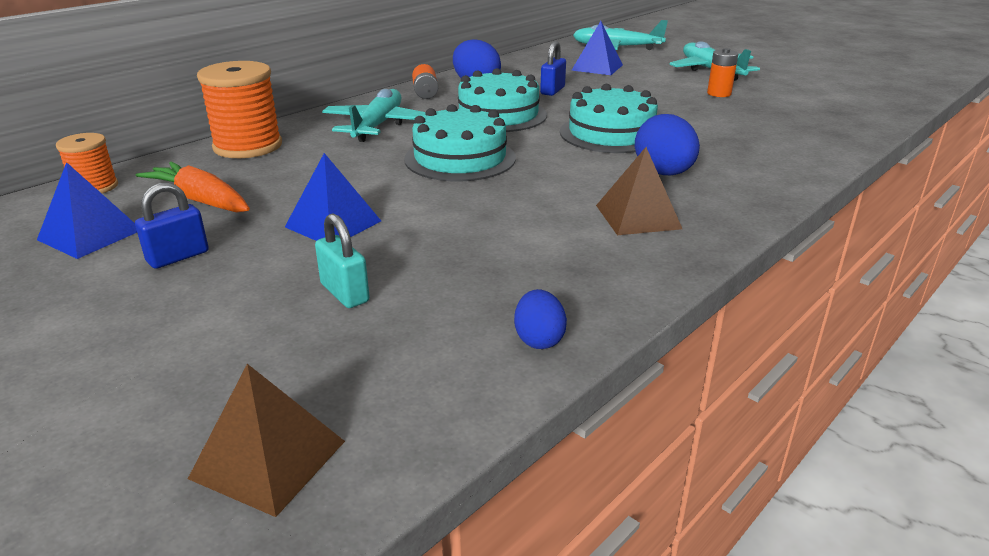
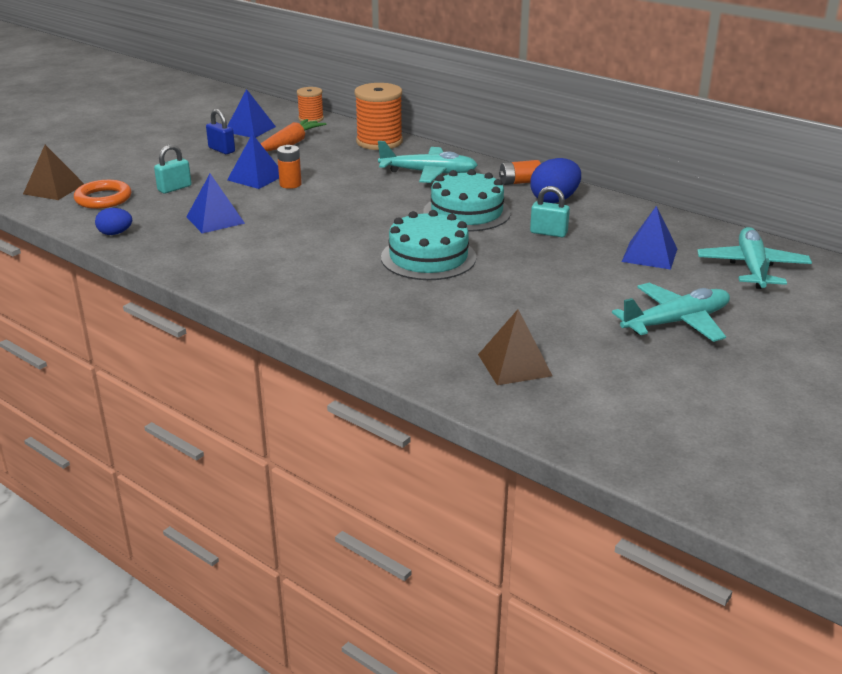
camera: 85 degrees right, 0 degrees up
(363, 372) = (103, 198): none -> orange ring
(460, 158) = (363, 203): turquoise cake -> none
(494, 250) = (215, 220): none -> blue pyramid
(552, 91) = (548, 233): blue padlock -> turquoise padlock
(638, 217) = (256, 262): brown pyramid -> brown pyramid (514, 365)
(663, 173) = (336, 275): blue egg -> none
(719, 93) = (576, 319): orange battery -> orange battery (290, 184)

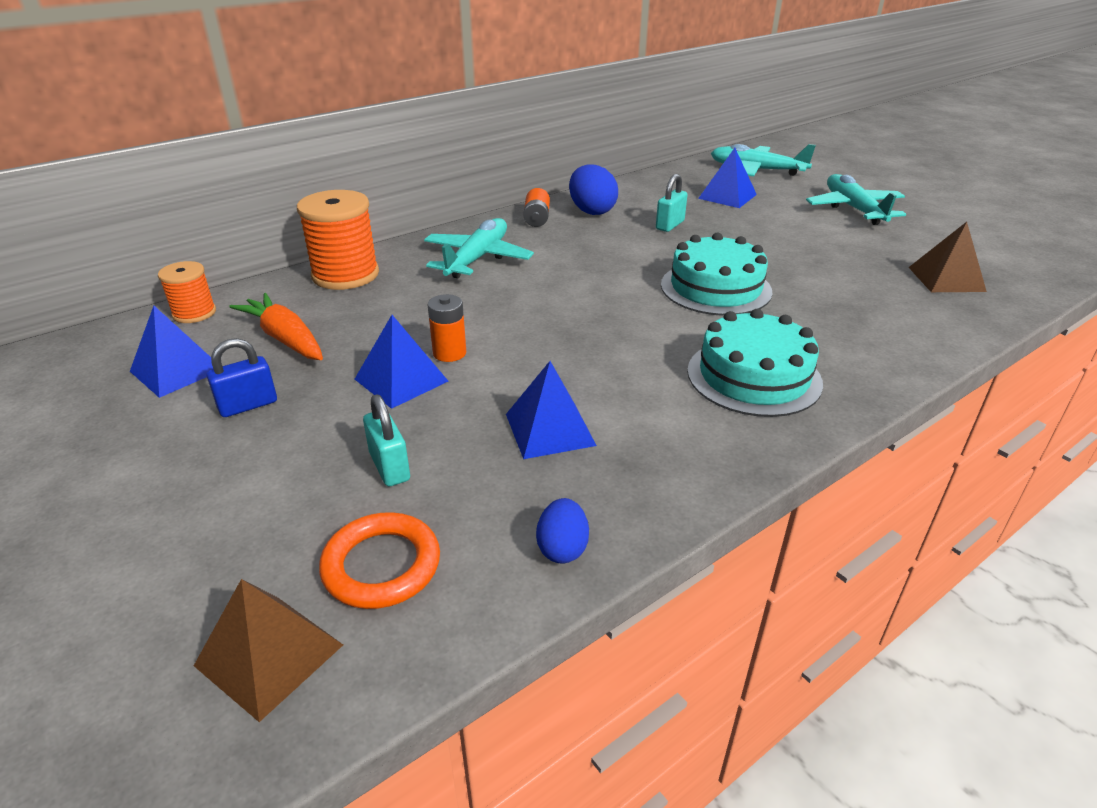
camera: 75 degrees left, 5 degrees up
(466, 212) = (603, 254): turquoise cake -> turquoise cake (754, 376)

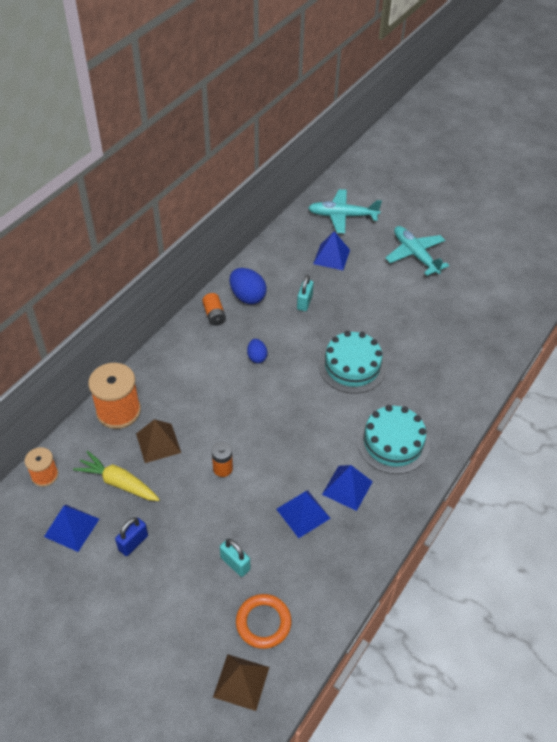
camera: 20 degrees left, 15 degrees up
(285, 338) = (118, 482): orange carrot -> yellow carrot
(401, 380) = (207, 498): blue pyramid -> blue pyramid (347, 488)
(477, 259) = (195, 372): turquoise plane -> none
(562, 548) = (339, 587): blue egg -> blue egg (257, 357)
(946, 279) = (479, 324): brown pyramid -> brown pyramid (158, 443)

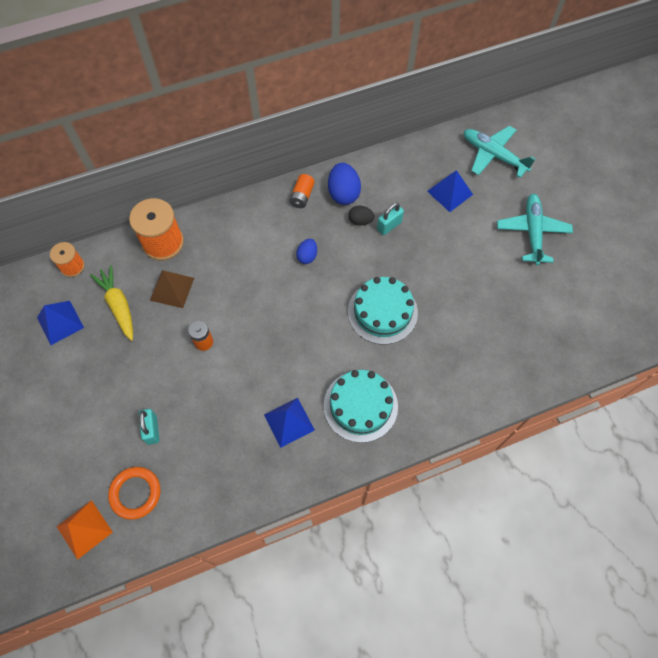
camera: 35 degrees right, 15 degrees up
(133, 543) = (93, 363): blue padlock -> none
(241, 682) = (84, 529): brown pyramid -> orange pyramid
(278, 310) = (360, 221): none -> black egg
(303, 513) = (236, 422): blue pyramid -> none

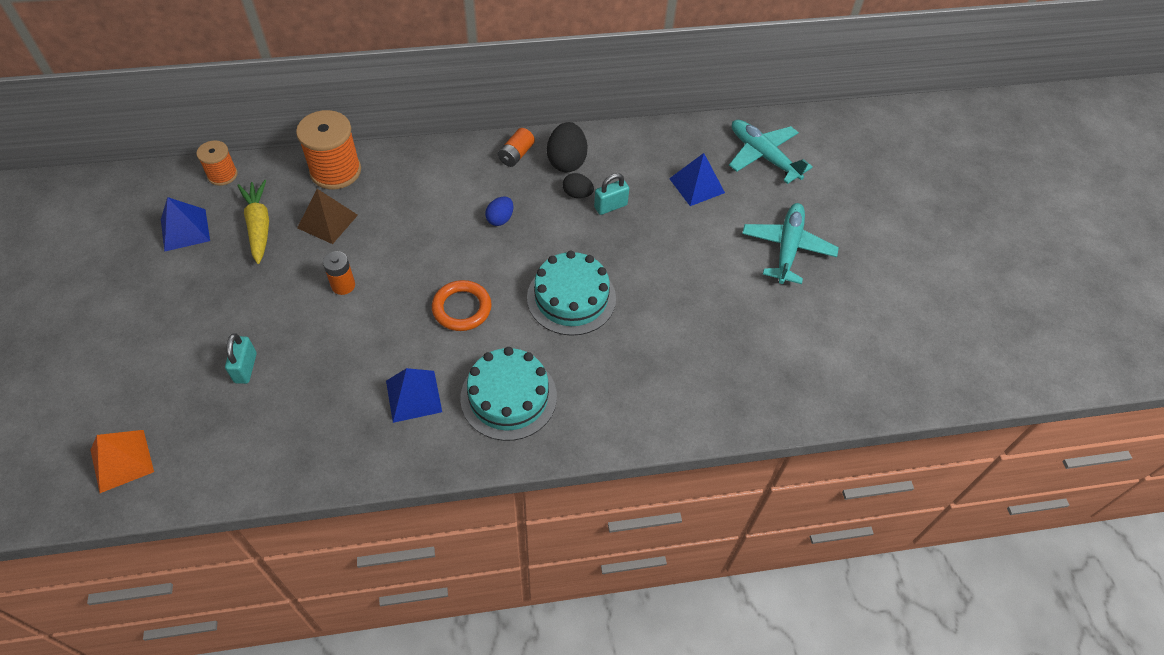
camera: 10 degrees right, 10 degrees down
(135, 493) = (198, 434): orange ring -> orange ring (462, 308)
(343, 193) = (566, 161): blue egg -> black egg

